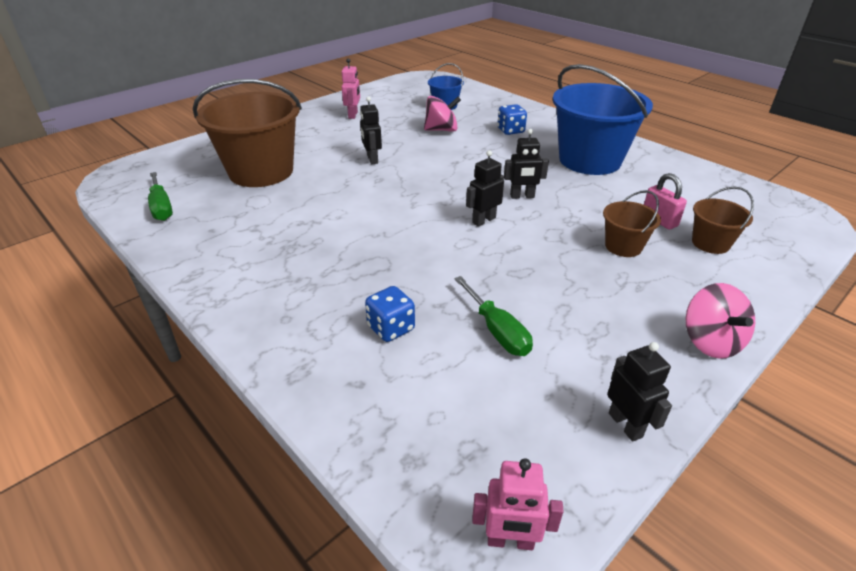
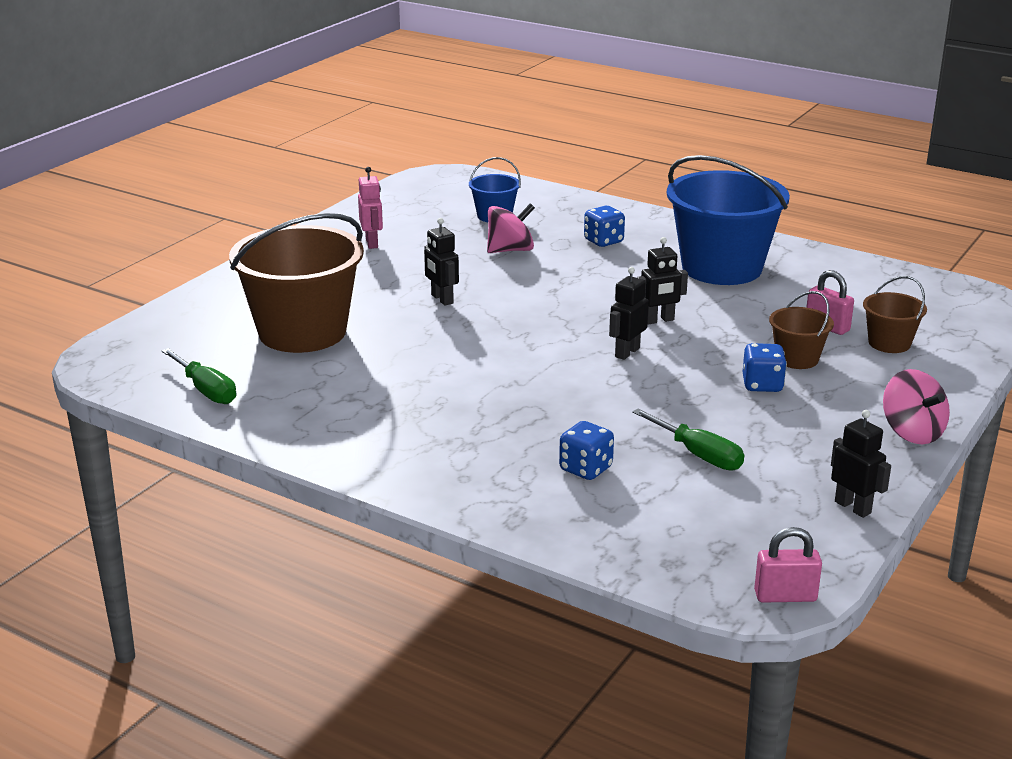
camera: 15 degrees left, 10 degrees down
(510, 541) = (785, 596): pink robot -> pink padlock
(583, 267) = (762, 385): none -> blue dice

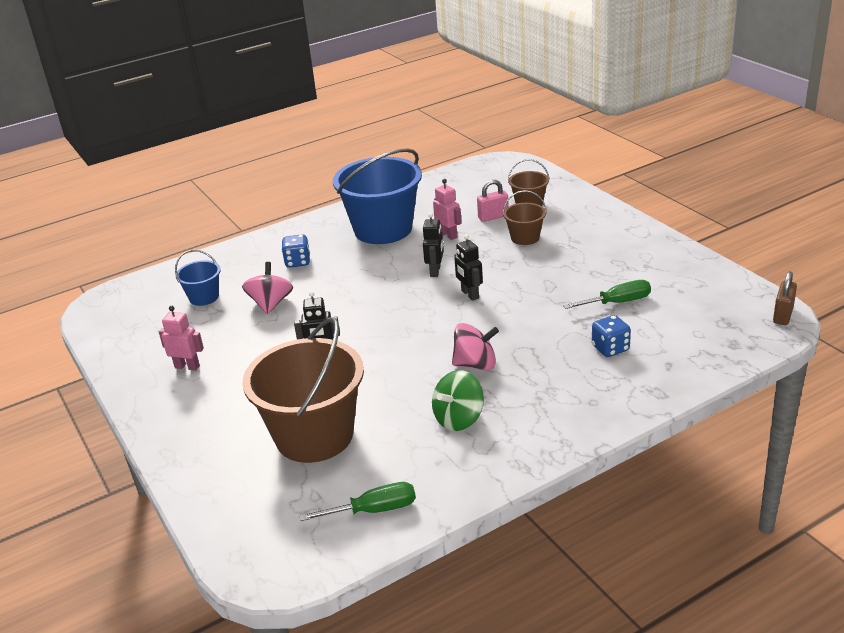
camera: 60 degrees left, 5 degrees up
(377, 401) = (459, 419): none -> green spinning top
(750, 309) = (448, 235): none -> pink robot
(762, 385) = (548, 258): blue dice -> none
(785, 596) = (783, 315): pink padlock -> brown padlock
(853, 507) = (702, 268): black robot -> none
(912, 432) = (634, 228): pink spinning top -> pink spinning top (475, 364)

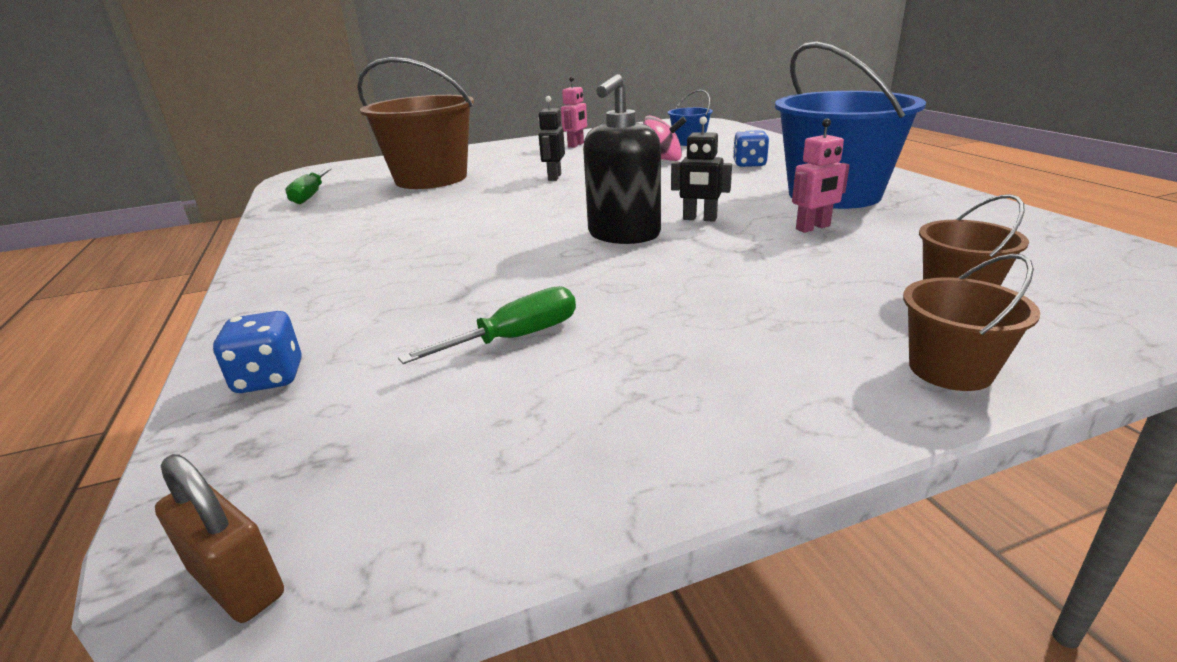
camera: 100 degrees right, 5 degrees down
(459, 419) = (377, 223): green spinning top -> none
(469, 294) = (623, 235): black robot -> black soap dispenser
(475, 364) = (461, 233): pink spinning top -> none
(493, 217) = (886, 259): pink padlock -> none
(525, 238) = (797, 279): brown bucket -> brown bucket (950, 369)
(610, 348) = (394, 314): blue dice -> blue dice (269, 378)
(617, 302) = (515, 338): green screwdriver -> green screwdriver turned 120 degrees counterclockwise

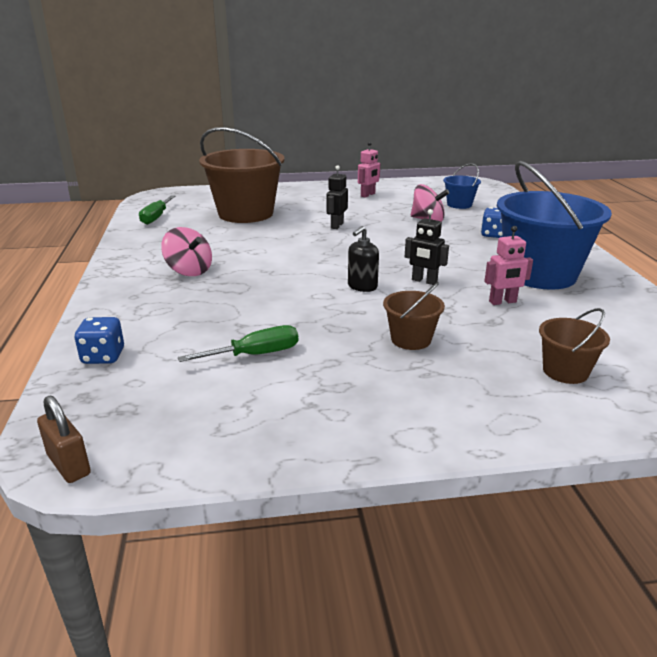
camera: 10 degrees right, 0 degrees up
(376, 248) = (189, 271): none -> pink spinning top
(623, 235) = (362, 286): black soap dispenser -> black soap dispenser, size x0.58
(950, 369) = (515, 422): brown bucket -> brown bucket (411, 339)

